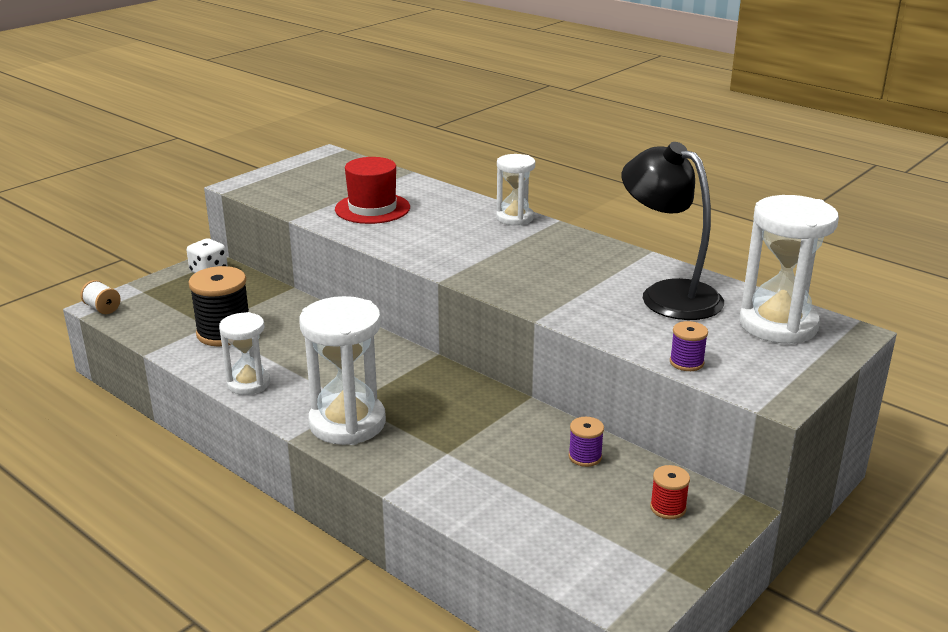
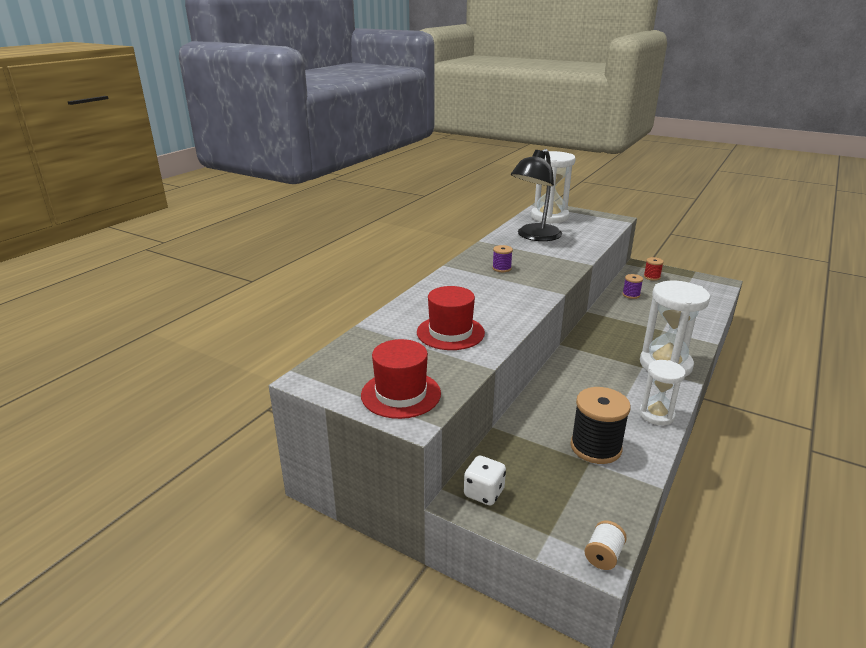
camera: 100 degrees left, 0 degrees up
(278, 182) = (401, 394): none -> red hat
(514, 218) = (446, 278): white hourglass -> none
(686, 362) = (603, 233): purple spool -> purple spool (501, 268)

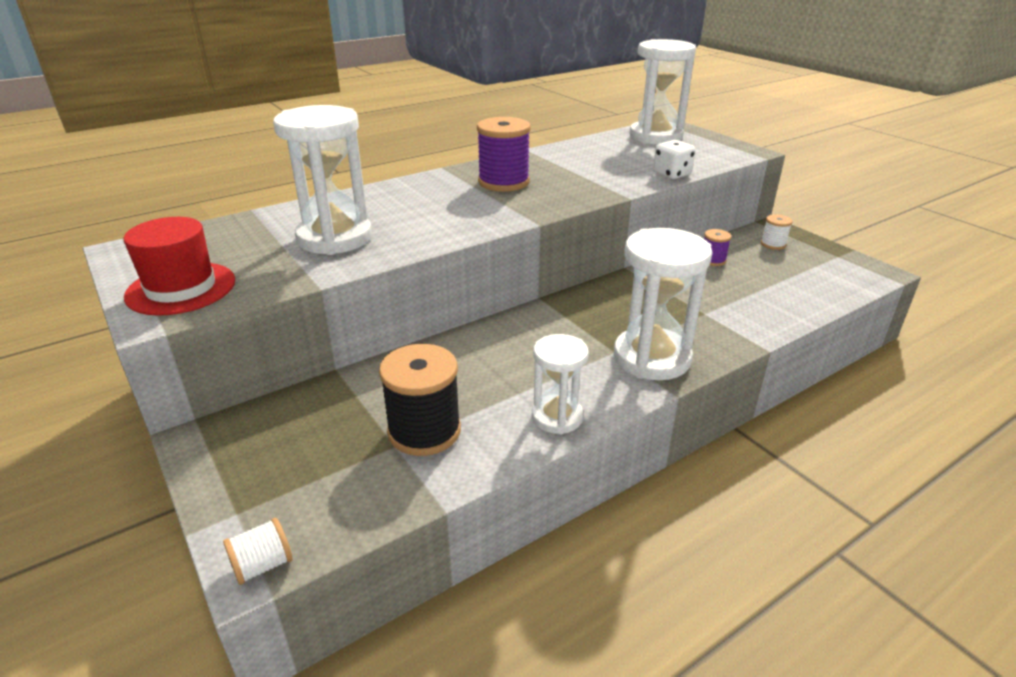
camera: 25 degrees right, 5 degrees up
(450, 332) = (335, 238): red hat -> white hourglass
(484, 493) = (229, 439): white dice -> white dice (671, 174)
(501, 268) = (503, 182): purple spool -> purple spool, size x1.97
(534, 236) = (601, 154): black lamp -> none
(651, 277) = (773, 244): red spool -> white spool

